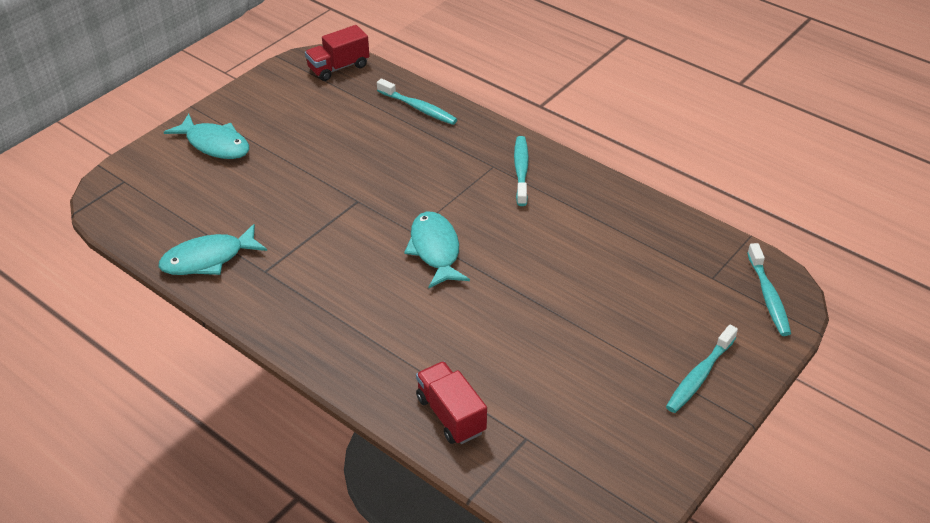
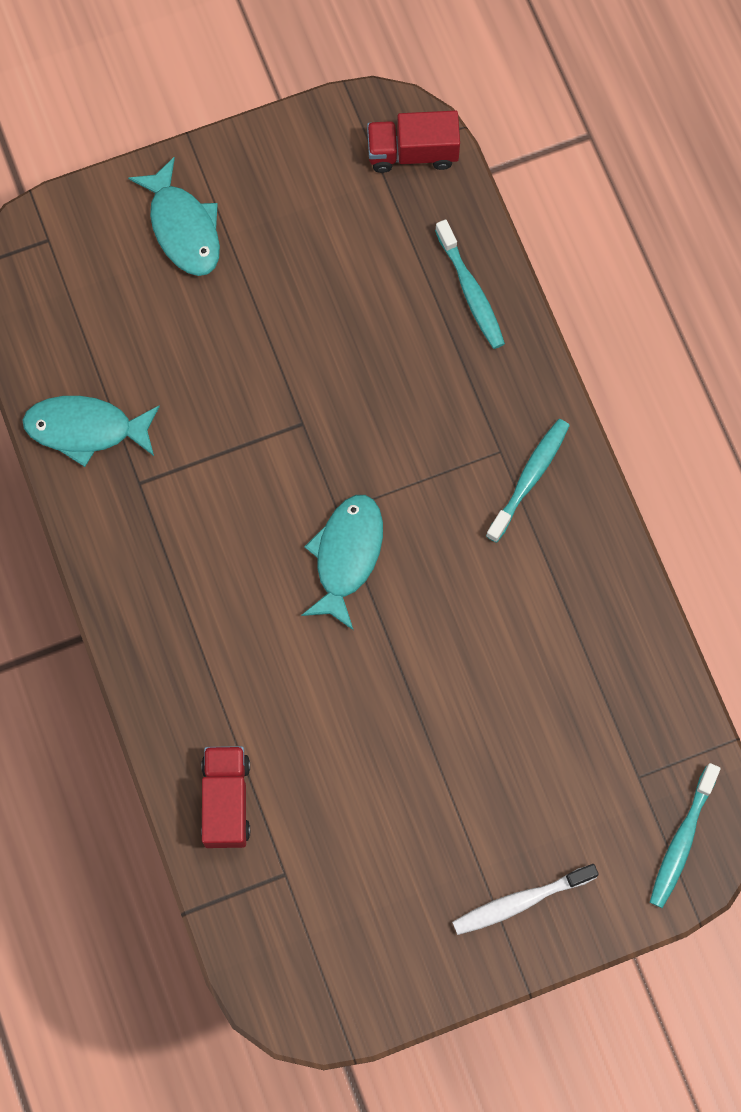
camera: 30 degrees right, 30 degrees up
(699, 375) = (520, 901): turquoise toothbrush -> white toothbrush

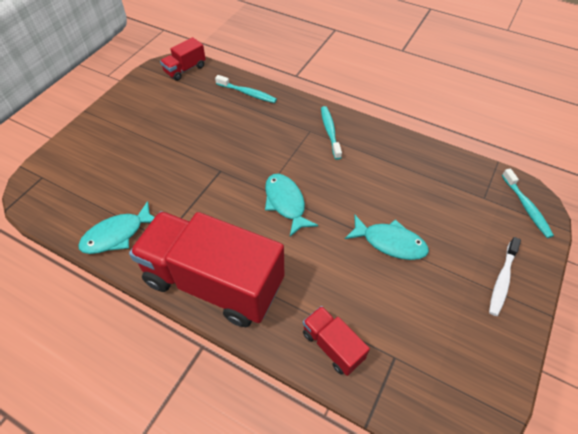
camera: 40 degrees left, 20 degrees down
(154, 602) = (213, 282): none -> red truck
(183, 227) = (106, 138): turquoise fish -> turquoise fish (390, 242)

